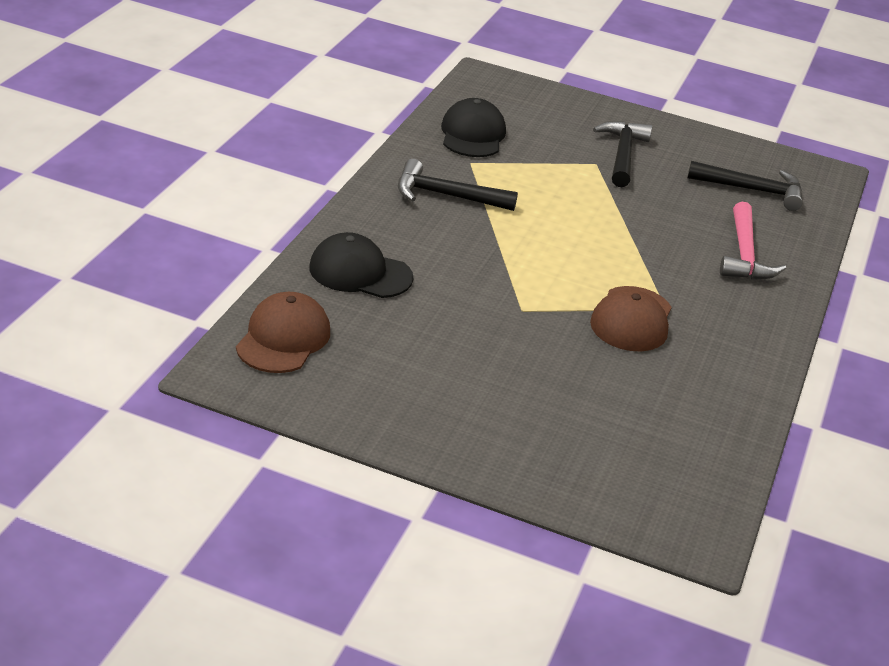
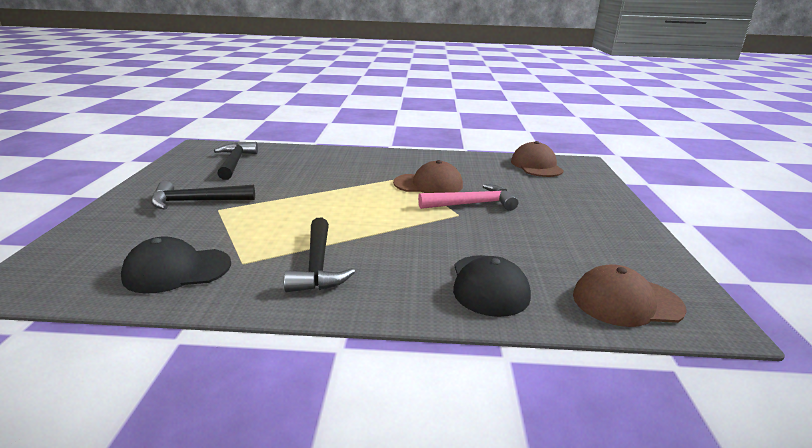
camera: 105 degrees left, 10 degrees down
(691, 465) = (536, 166): none -> brown cap
(744, 254) = (322, 162): pink hammer -> pink hammer (472, 204)

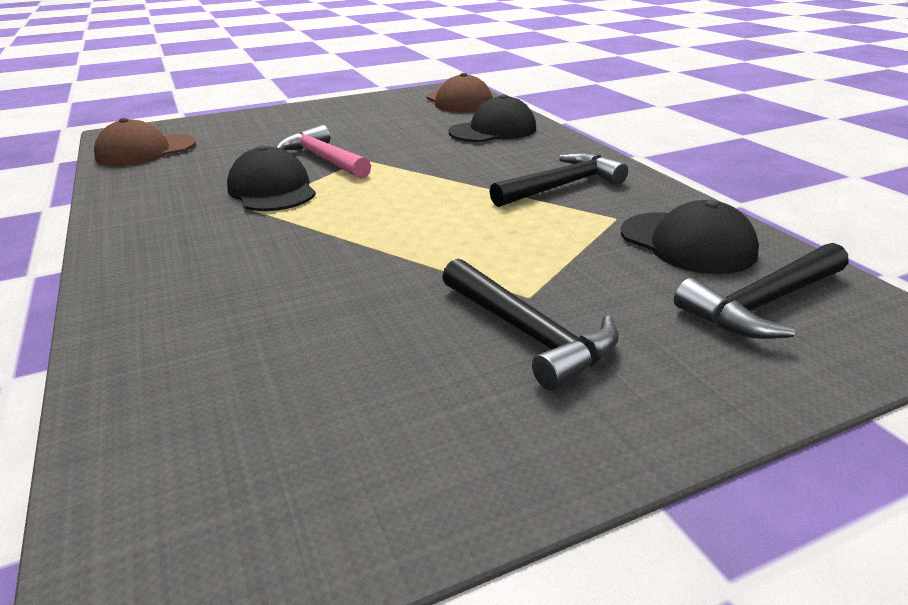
camera: 115 degrees left, 5 degrees up
(235, 162) = (278, 410): black hammer -> black hammer (764, 304)
(428, 184) = (272, 190): brown cap -> black cap

